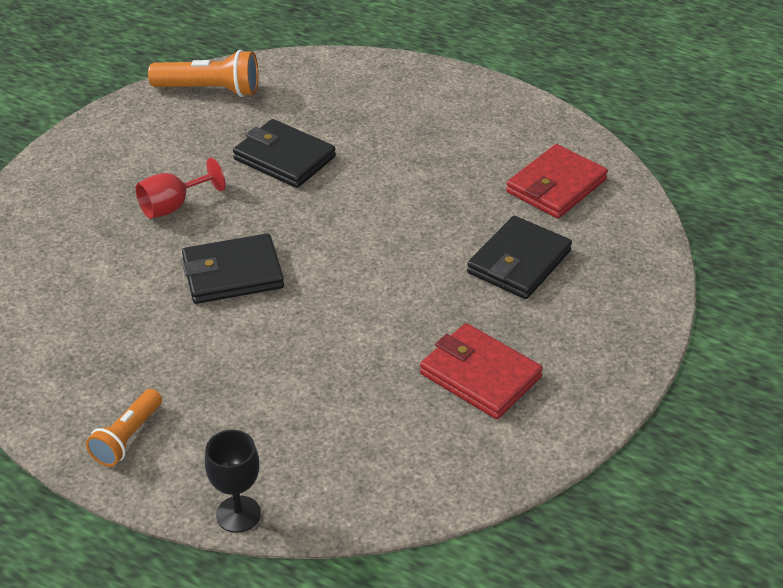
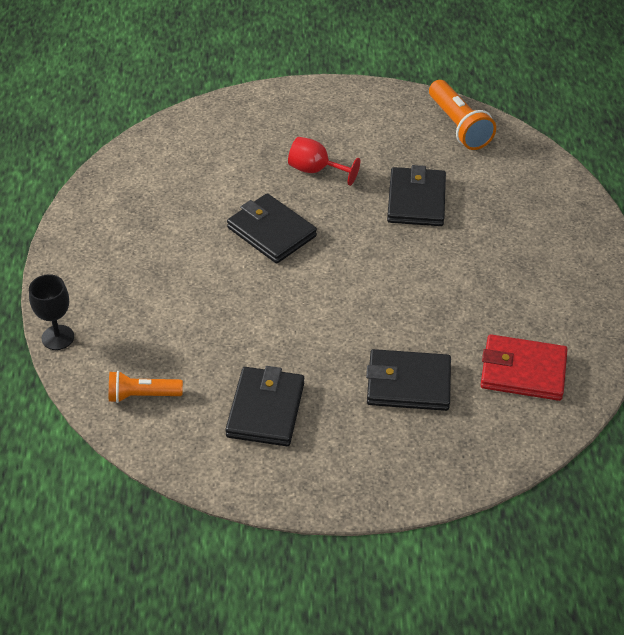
camera: 60 degrees right, 5 degrees up
(127, 438) = (88, 255): orange flashlight -> orange flashlight (142, 395)
(480, 375) = (265, 410): red wallet -> black wallet

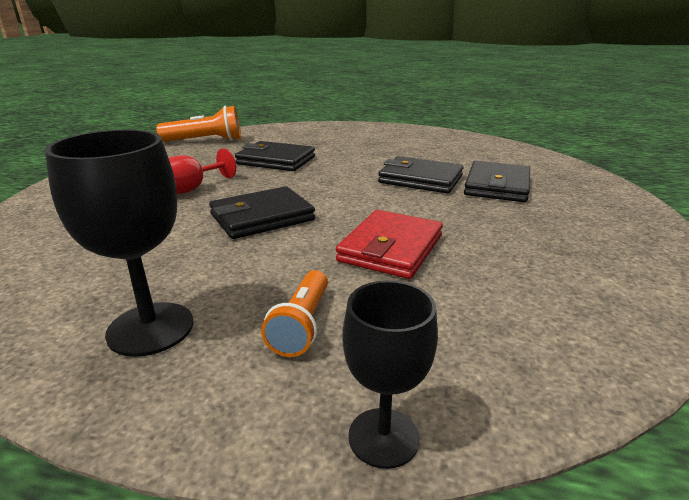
camera: 75 degrees left, 20 degrees down
(116, 231) = (150, 328): none -> black goblet
(142, 395) = (534, 339): orange flashlight -> orange flashlight (301, 325)
(265, 410) = (543, 249): black wallet -> black wallet (420, 179)
(523, 371) = (482, 154): red wallet -> red wallet (391, 248)

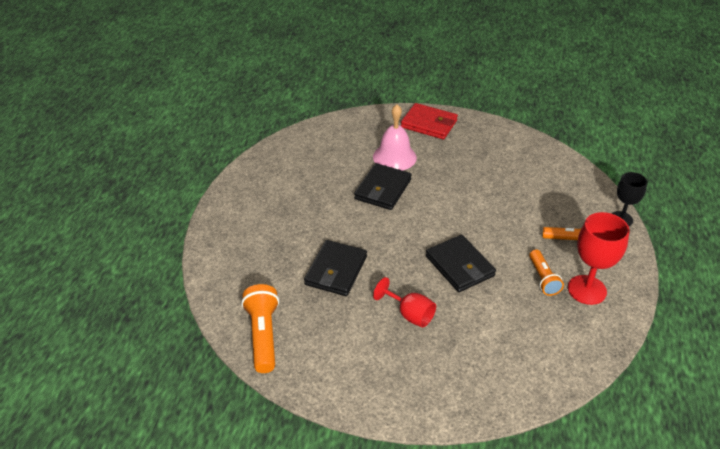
camera: 90 degrees left, 15 degrees up
(150, 328) = (587, 290): black goblet -> red goblet
(206, 281) = (543, 278): none -> orange flashlight
(391, 248) = (493, 210): red wallet -> red wallet (429, 124)
(497, 186) = (394, 157): black wallet -> pink bell

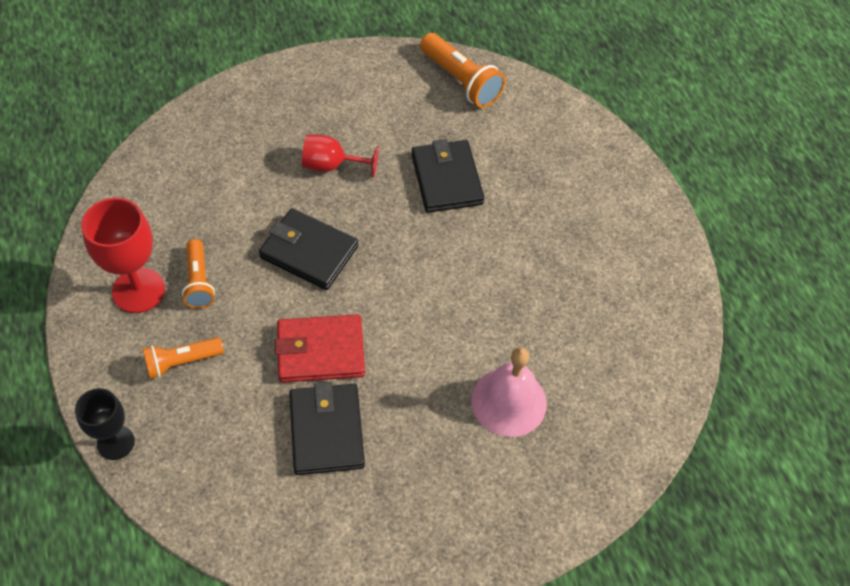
camera: 145 degrees right, 15 degrees up
(383, 189) = (481, 328): black wallet -> black wallet (326, 431)
(429, 124) = (508, 515): red wallet -> red wallet (320, 351)
(543, 278) = (198, 281): orange flashlight -> orange flashlight turned 150 degrees counterclockwise

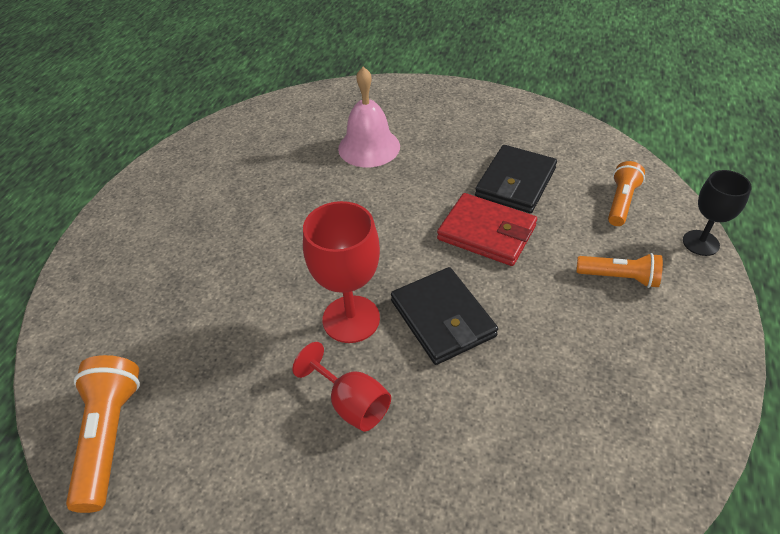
camera: 140 degrees left, 10 degrees down
(138, 290) = (646, 364): red goblet -> red goblet (351, 319)
(198, 281) = (574, 343): orange flashlight -> orange flashlight (621, 202)
(446, 179) = (250, 323): black wallet -> none

